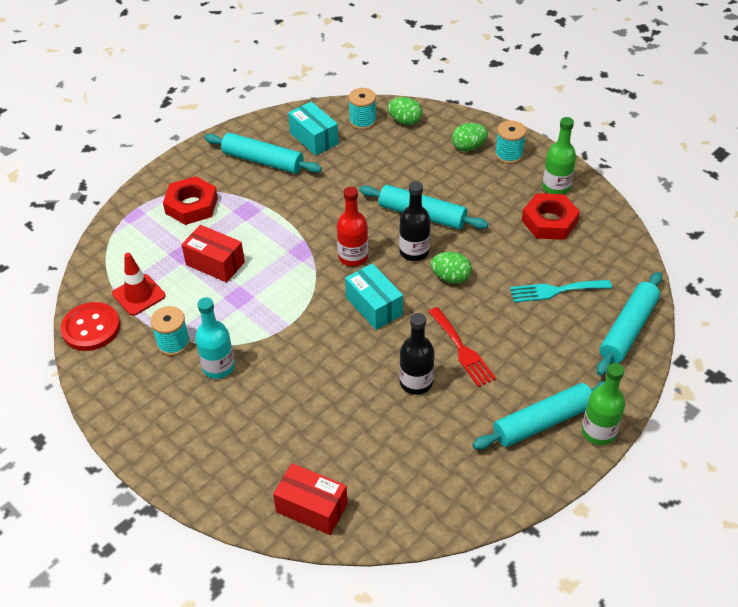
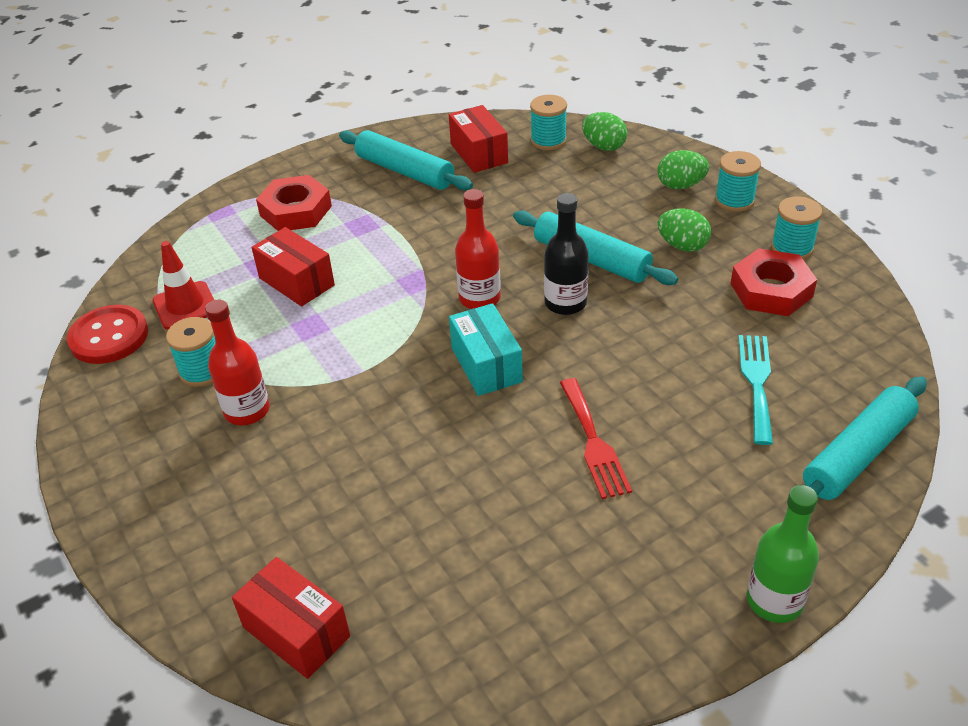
camera: 15 degrees right, 5 degrees down
(218, 367) = (247, 411): turquoise bottle -> red bottle
(314, 138) = (479, 153): turquoise box -> red box
(416, 382) = (511, 477): black bottle -> none
(450, 278) = (606, 343): green egg -> green egg (682, 246)
(542, 422) = (687, 569): turquoise rolling pin -> none
(555, 290) = (756, 382): turquoise fork -> turquoise fork turned 90 degrees clockwise
(556, 187) = (792, 248): green bottle -> turquoise spool

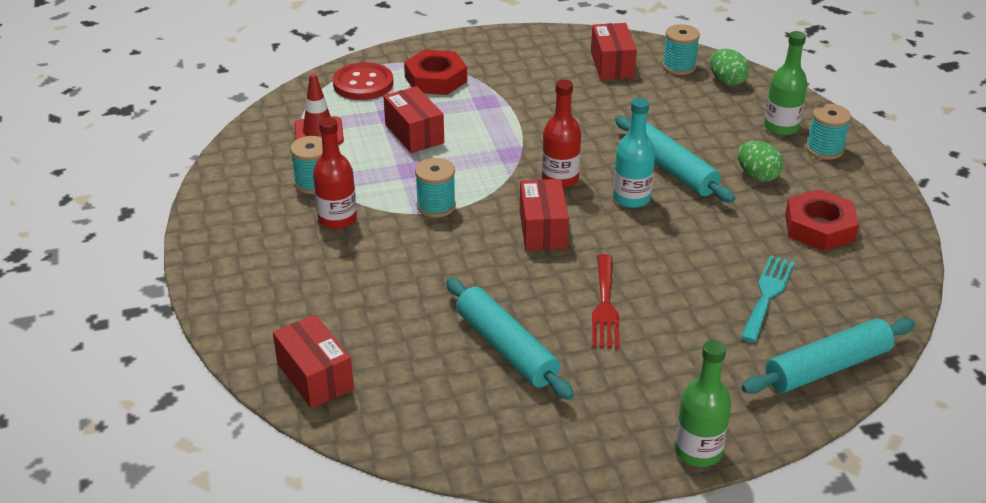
camera: 15 degrees right, 5 degrees down
(109, 337) = (252, 142): red button -> red button (363, 84)
(405, 171) = (541, 66): turquoise rolling pin -> turquoise rolling pin (506, 348)
(486, 365) = (542, 229): turquoise box -> red box
(565, 303) = (631, 198): black bottle -> turquoise bottle
(680, 185) = (781, 127): green egg -> green bottle
(792, 248) = (857, 199): turquoise spool -> turquoise spool (436, 206)

